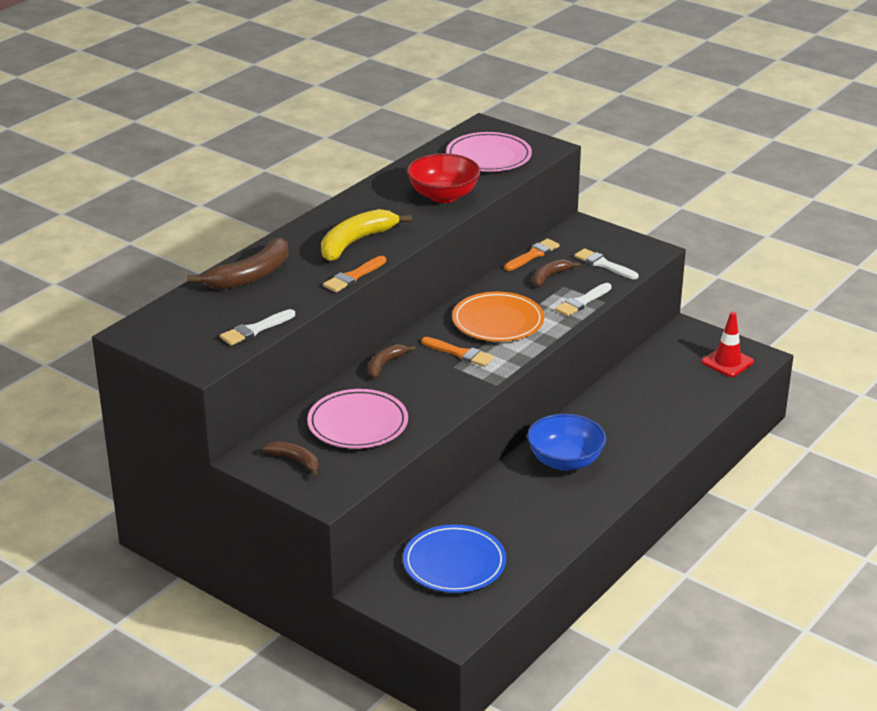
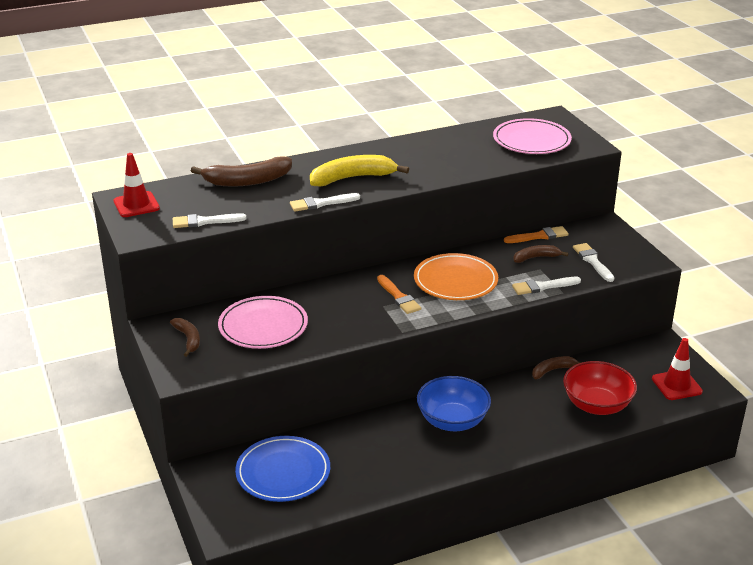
camera: 30 degrees right, 0 degrees up
(160, 334) = (136, 205): none -> red traffic cone
(353, 276) = (321, 203): orange brush -> white brush
(385, 364) = (331, 287): brown banana -> brown banana (552, 370)
(443, 196) = (461, 161): red bowl -> red bowl (597, 405)

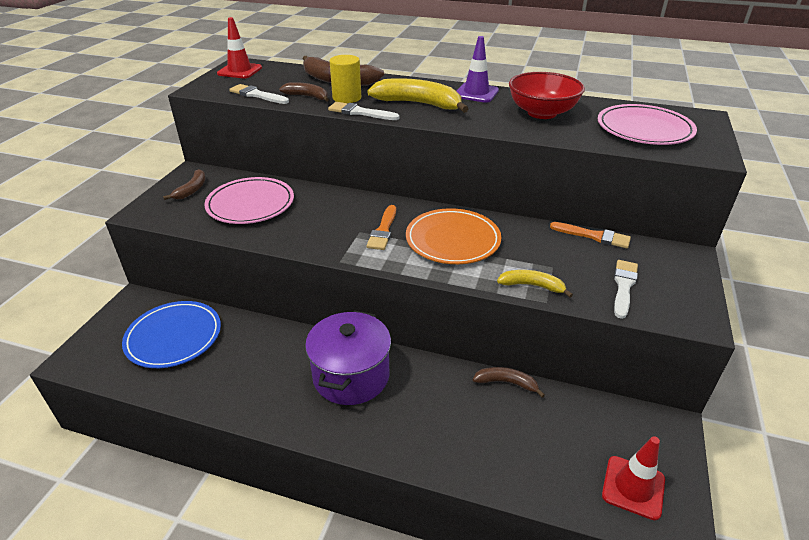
camera: 40 degrees right, 5 degrees up
(286, 194) = (347, 98): none -> yellow cylinder
(379, 151) = (476, 93): none -> purple traffic cone
(452, 421) = (351, 376): blue bowl -> purple pot
(536, 258) = (563, 254): brown banana -> brown banana (307, 96)
(543, 286) = (532, 286): white brush -> yellow banana
(597, 405) = (508, 450): red bowl -> red bowl (542, 113)

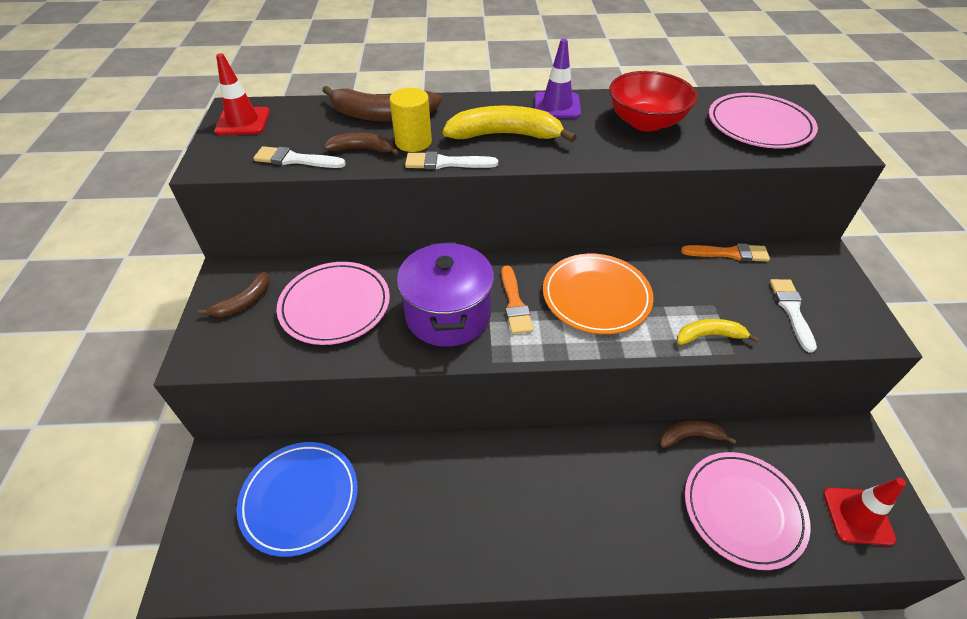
camera: 20 degrees left, 10 degrees up
(192, 189) = (244, 302): brown banana -> brown banana turned 45 degrees clockwise
(351, 376) = (533, 482): purple pot -> purple pot (448, 315)
(521, 449) = (743, 510): none -> pink plate

